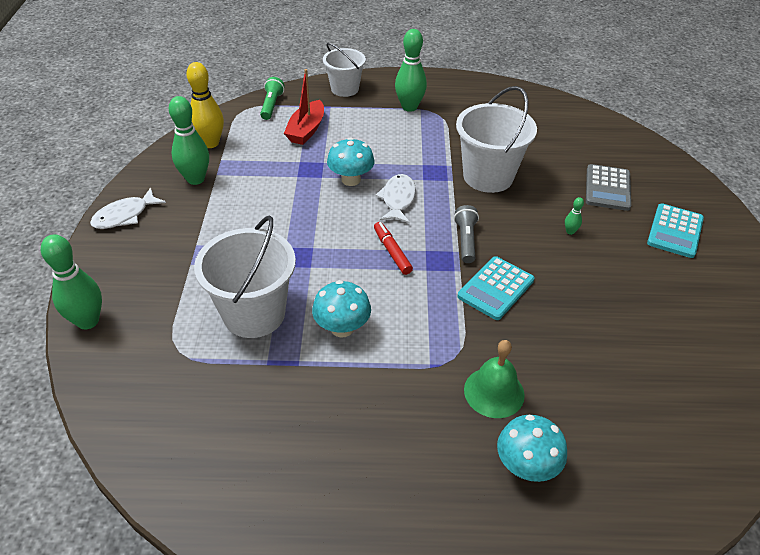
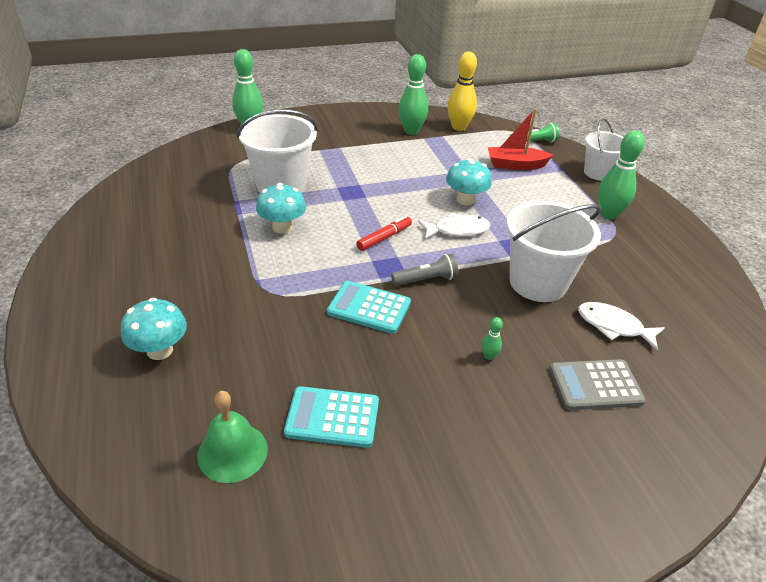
camera: 70 degrees right, 5 degrees down
(124, 215) = (353, 115): white fish -> white fish (613, 326)
(494, 392) = (237, 321): green bell -> green bell (232, 452)
(675, 231) = (556, 460): turquoise calculator -> turquoise calculator (332, 417)

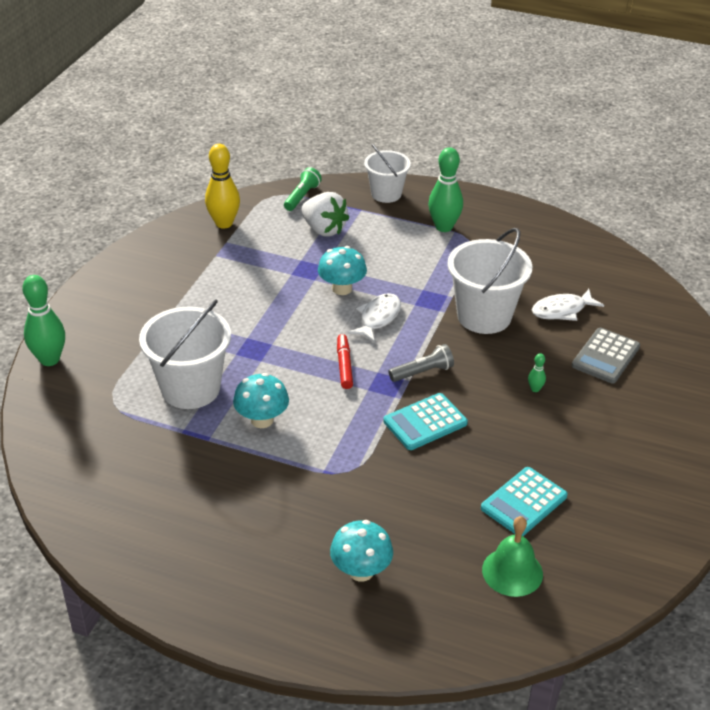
camera: 50 degrees left, 0 degrees up
(411, 131) = (194, 256): green bowling pin -> none
(426, 280) = (422, 372): grey flashlight -> grey flashlight turned 45 degrees clockwise
(515, 165) = (324, 229): red boat -> white strawberry

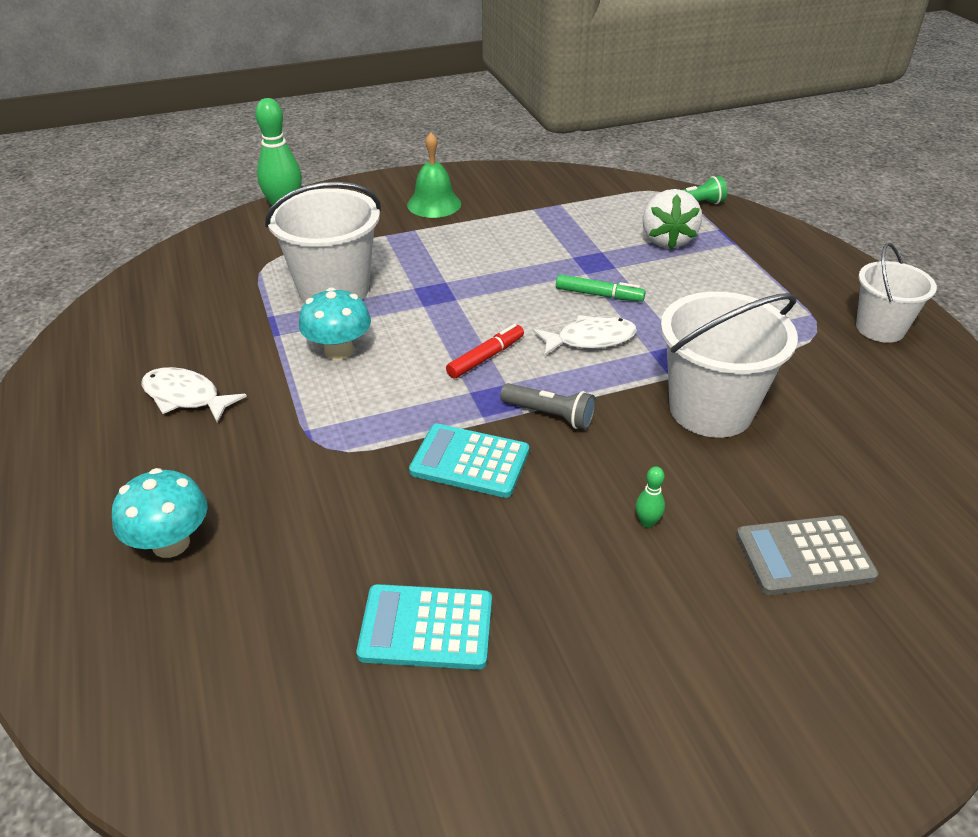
camera: 50 degrees right, 0 degrees up
(224, 223) = (583, 190): yellow bowling pin -> none
(342, 289) = (599, 295): turquoise mushroom -> green marker
(386, 194) = (786, 244): white bucket -> white bucket (880, 328)
(444, 227) = (805, 304): green bowling pin -> none
(512, 572) = (284, 688): green bell -> green bell (434, 204)
(562, 310) = (824, 467): white fish -> white fish (185, 397)

